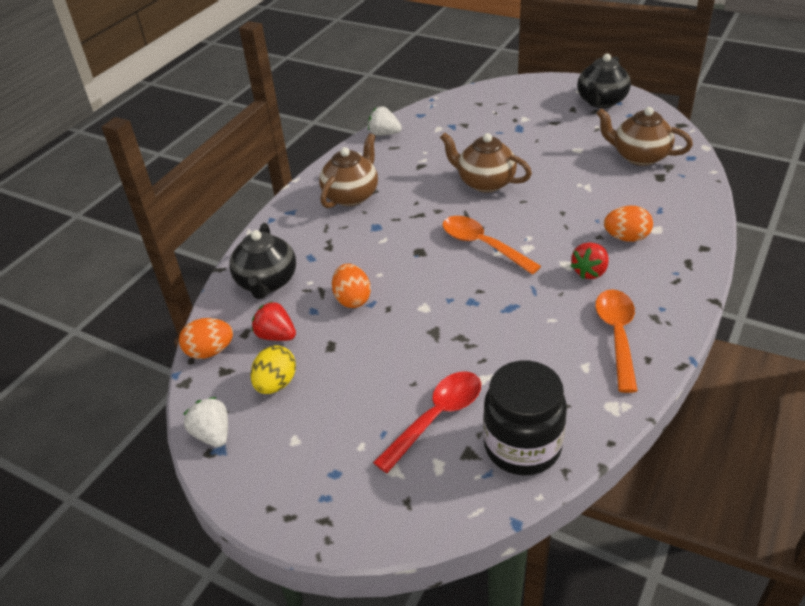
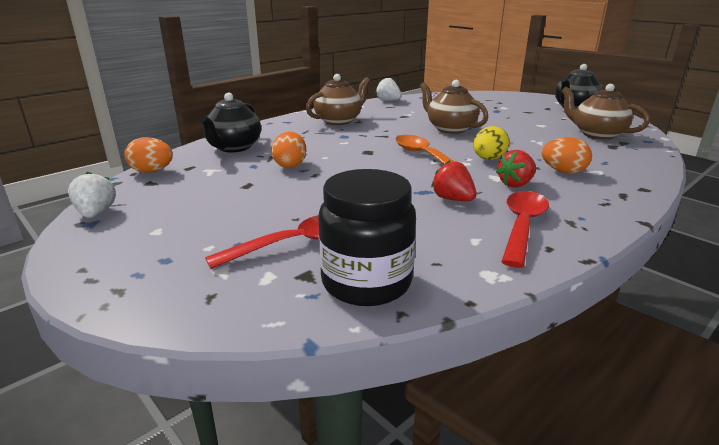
camera: 15 degrees right, 15 degrees down
(276, 336) = (210, 172): red strawberry -> red strawberry (452, 199)
(276, 384) = (180, 196): yellow egg -> yellow egg (488, 159)
(617, 335) = (522, 226): orange spoon -> red spoon

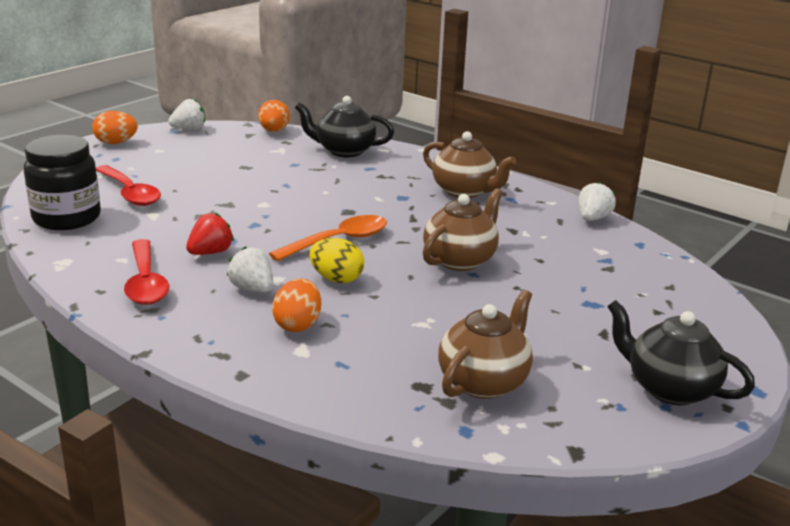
camera: 80 degrees right, 0 degrees up
(290, 165) = (297, 178): orange egg -> orange egg (116, 143)
(515, 184) = (252, 289): red strawberry -> white strawberry
(522, 226) = (146, 282): red spoon -> red spoon turned 60 degrees clockwise

